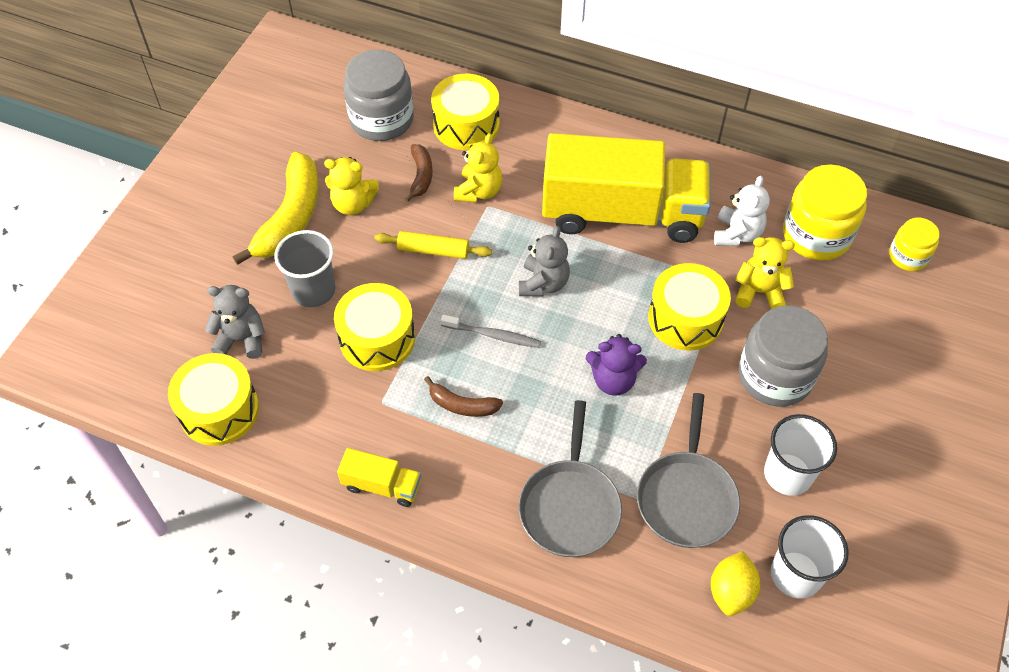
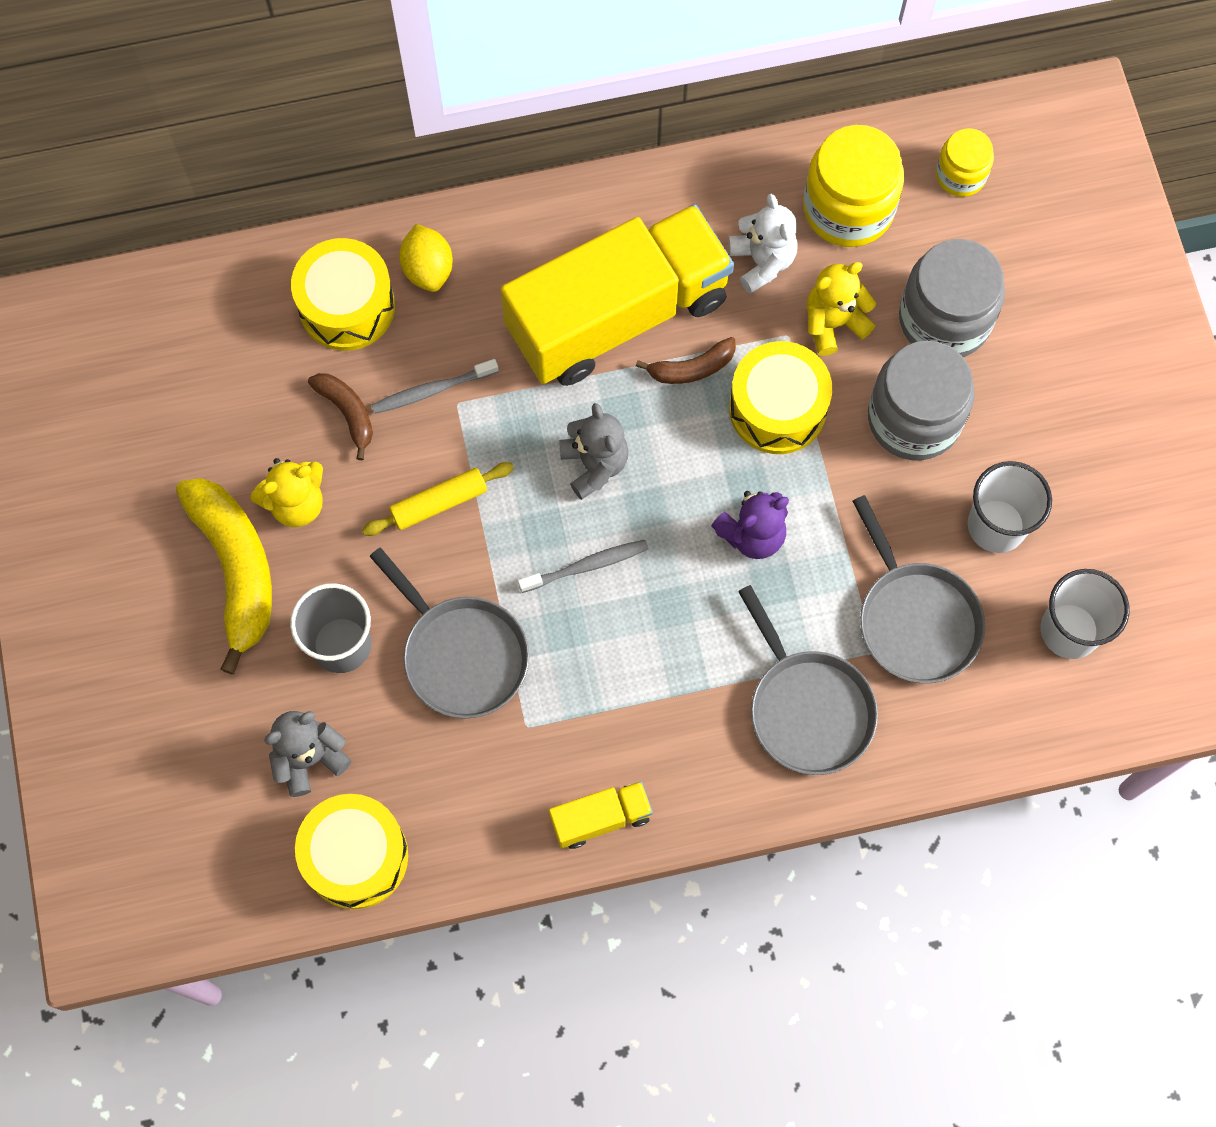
camera: 35 degrees left, 15 degrees up
(377, 338) = (462, 655): yellow drum -> grey pan
(381, 119) = (236, 363): grey jar -> grey jar (944, 319)
(462, 405) = (615, 671): brown banana -> brown banana (692, 368)
(478, 191) = (432, 390): yellow teddy bear -> grey toothbrush
(731, 591) = (1021, 691): yellow lemon -> yellow lemon (428, 269)

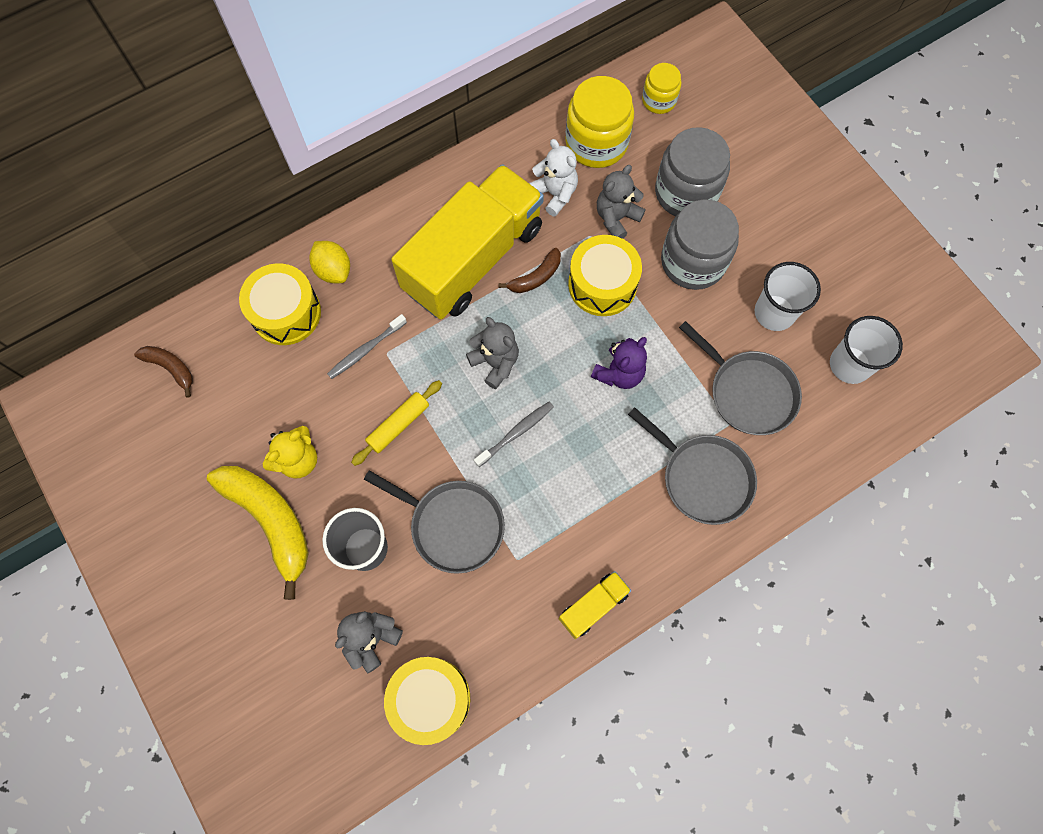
camera: 20 degrees left, 0 degrees up
(347, 412) = (312, 385): brown banana -> brown banana (171, 368)
(833, 323) = (616, 218): yellow teddy bear -> grey teddy bear

